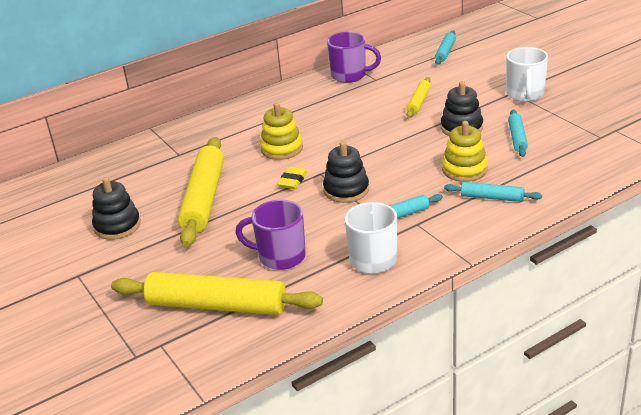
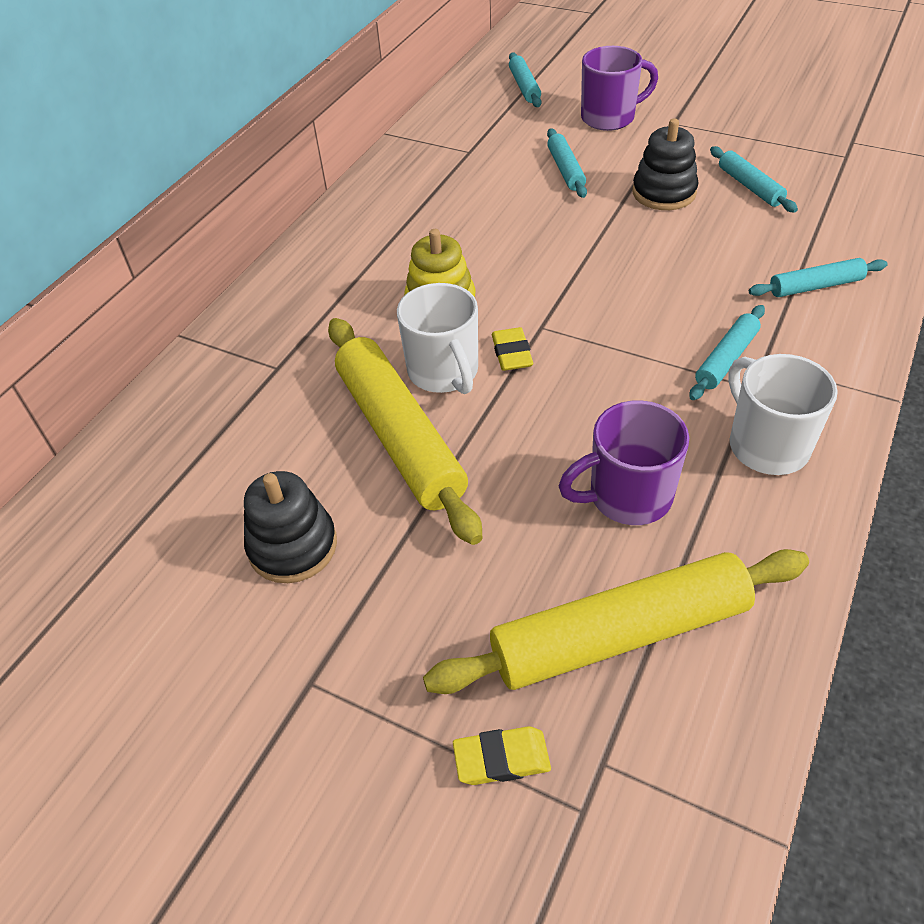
camera: 30 degrees left, 15 degrees up
(123, 328) = (501, 759): none -> yellow eraser
(346, 190) = (608, 342): black stacking toy -> none
(350, 75) = (425, 155): purple mug -> purple mug (609, 118)
(419, 102) = (566, 170): yellow rolling pin -> turquoise rolling pin
(464, 170) = (735, 255): yellow stacking toy -> none
(525, 94) = (692, 122): white mug -> white mug (444, 372)

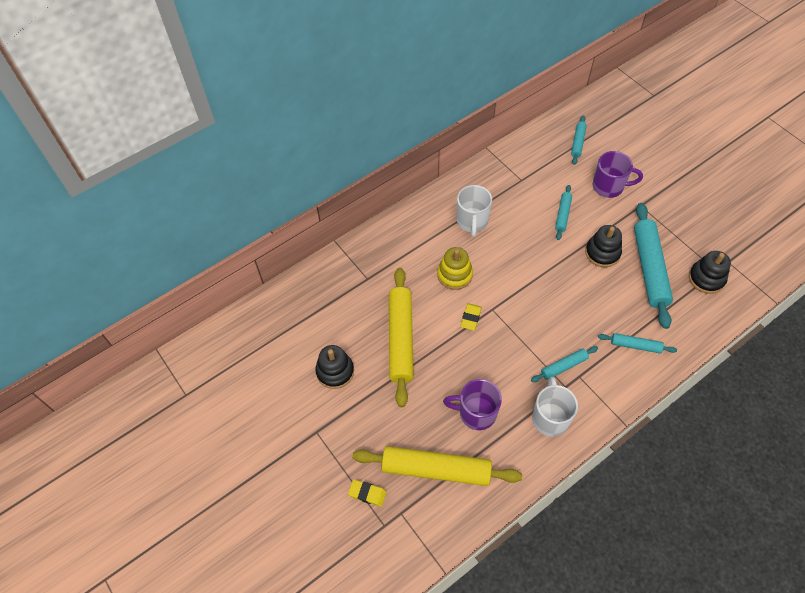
camera: 25 degrees right, 10 degrees up
(444, 372) = (436, 315): white mug -> white mug (472, 222)
(749, 186) = (649, 268): turquoise rolling pin -> turquoise rolling pin, size x2.00
(841, 169) = (706, 278): none -> black stacking toy

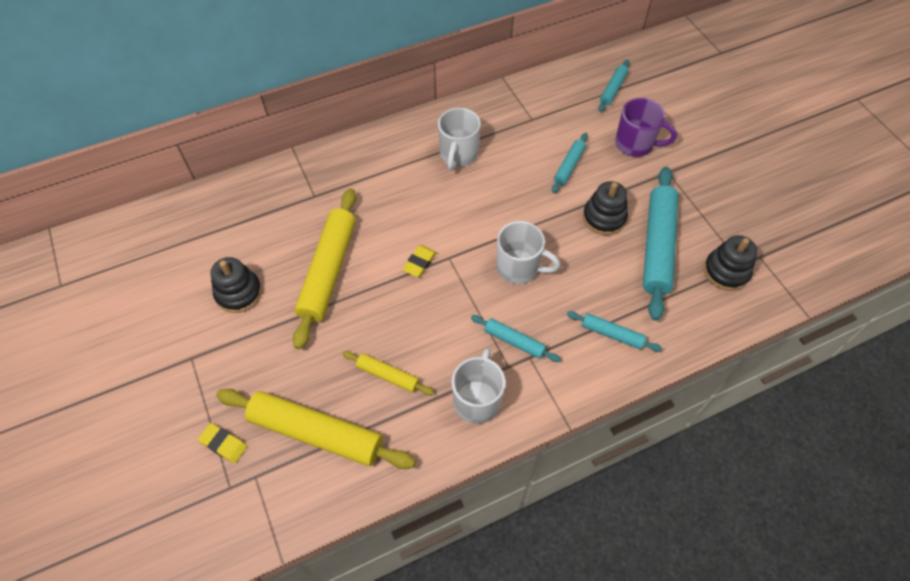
camera: 10 degrees right, 0 degrees up
(454, 275) = (417, 210): yellow stacking toy -> none
(476, 413) = (388, 375): purple mug -> yellow rolling pin
(549, 306) = (519, 267): none -> white mug
(564, 366) = (514, 341): turquoise rolling pin -> turquoise rolling pin turned 45 degrees clockwise

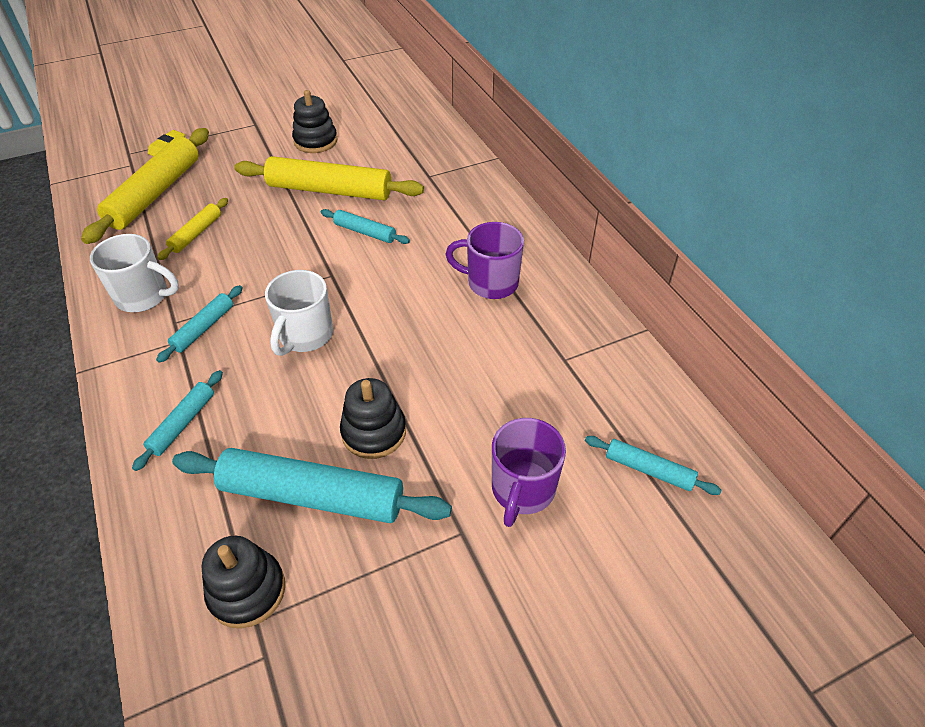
camera: 90 degrees right, 10 degrees down
(419, 263) = (328, 252): yellow eraser -> none
(458, 155) = (490, 283): white mug -> purple mug
(569, 166) = (473, 397): turquoise rolling pin -> turquoise rolling pin (365, 232)

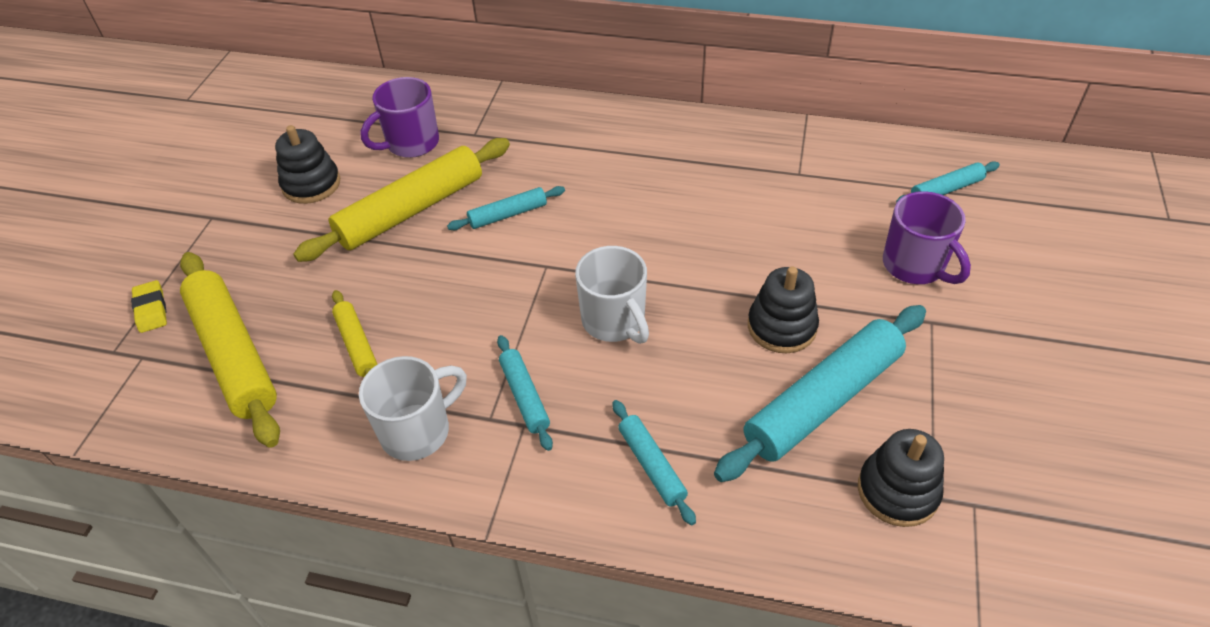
camera: 50 degrees left, 0 degrees up
(490, 283) = (668, 169): purple mug -> purple mug (411, 144)

